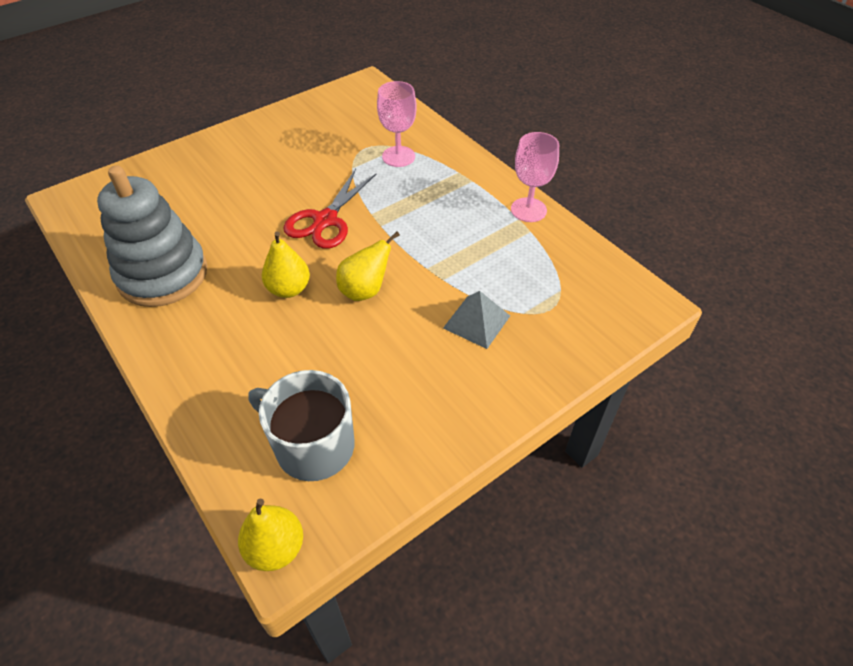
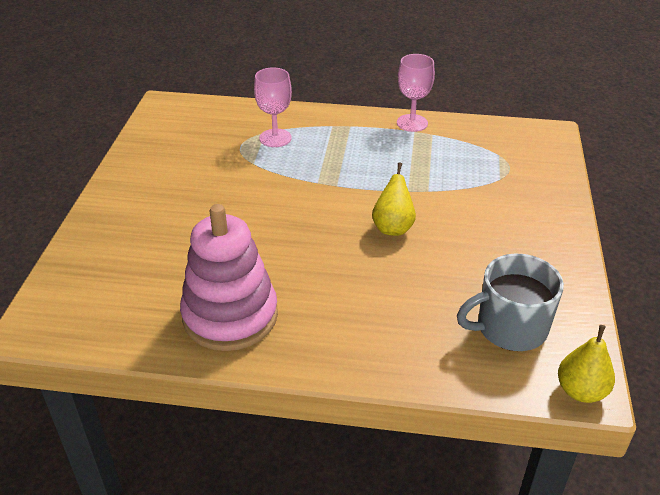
camera: 45 degrees left, 10 degrees down
(163, 274) = (230, 316): grey stacking toy -> pink stacking toy
(289, 289) = (342, 260): yellow pear -> none
(325, 220) = (293, 205): red scissors -> none
(476, 322) = (484, 200): grey pyramid -> none

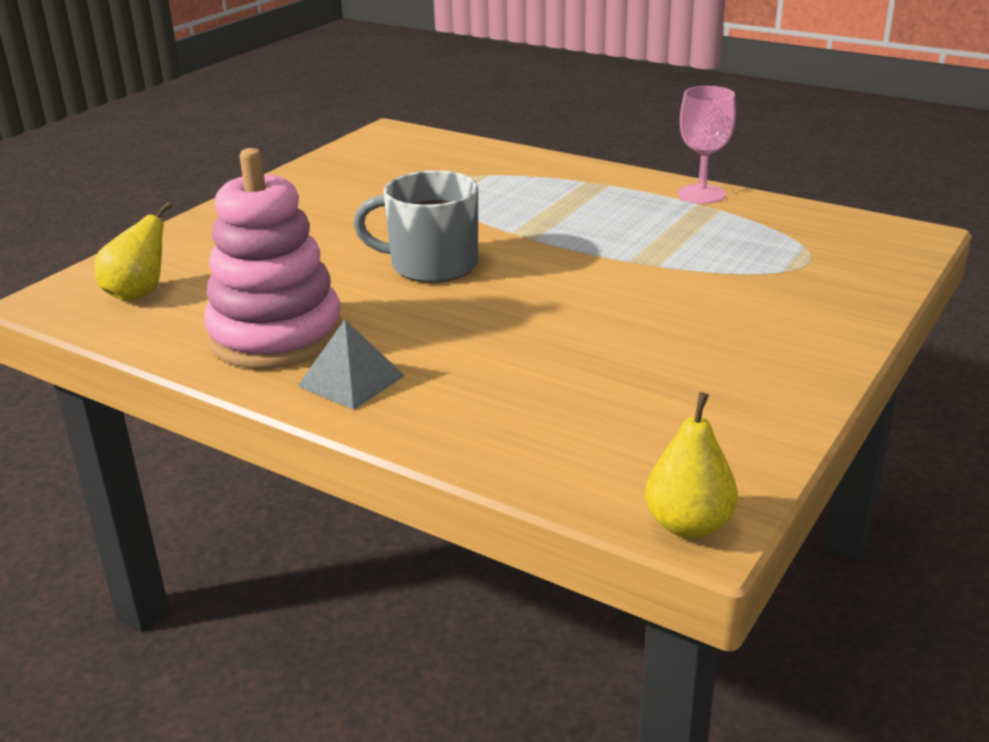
camera: 25 degrees right, 10 degrees down
(275, 138) = (496, 182): pink goblet -> none
(310, 340) = (351, 380): none -> grey pyramid
(393, 227) = (571, 293): yellow pear -> yellow pear (138, 294)
(509, 328) = (642, 430): grey mug -> grey mug (431, 265)

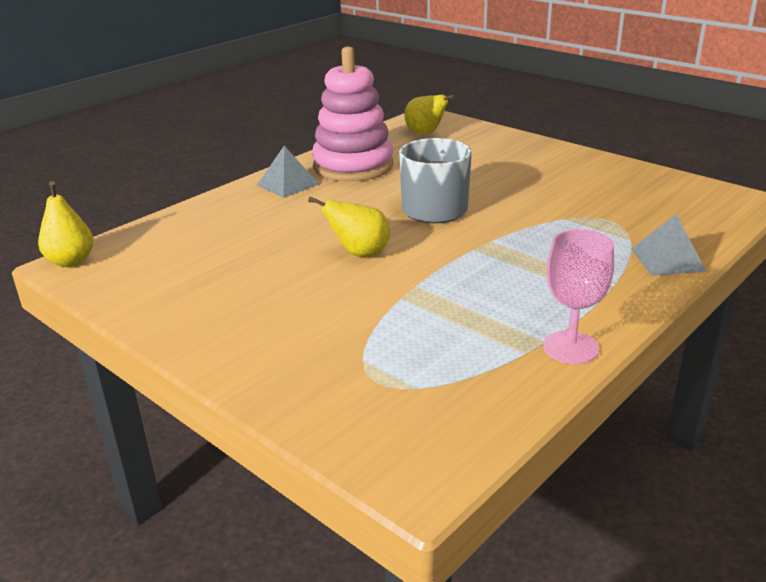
camera: 100 degrees right, 0 degrees up
(528, 162) = (667, 260): none -> grey pyramid
(568, 297) = (359, 253): none -> yellow pear

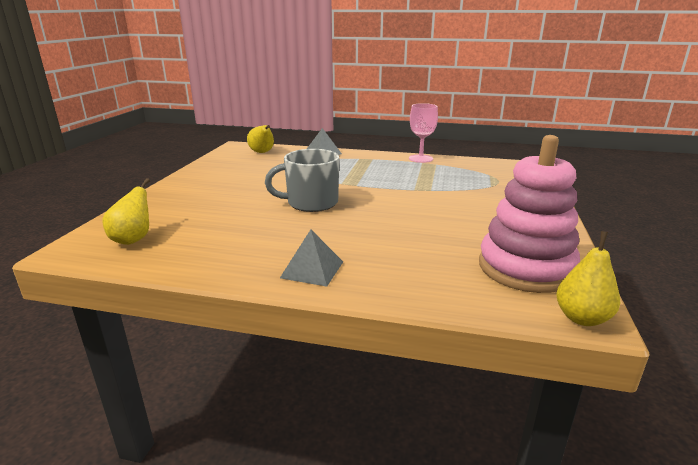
camera: 120 degrees left, 5 degrees down
(353, 166) = (244, 251): pink stacking toy -> pink stacking toy (525, 268)
(359, 253) = (399, 209): yellow pear -> yellow pear (262, 152)

